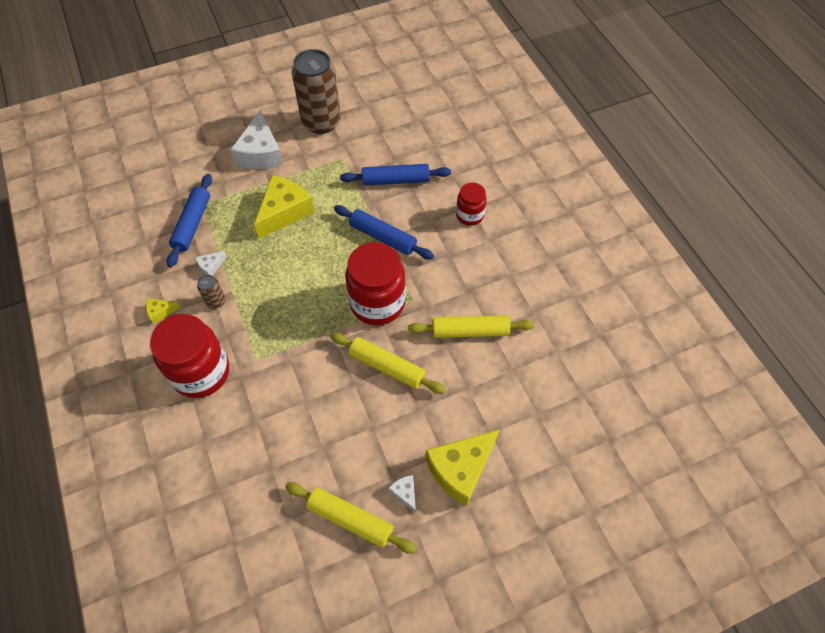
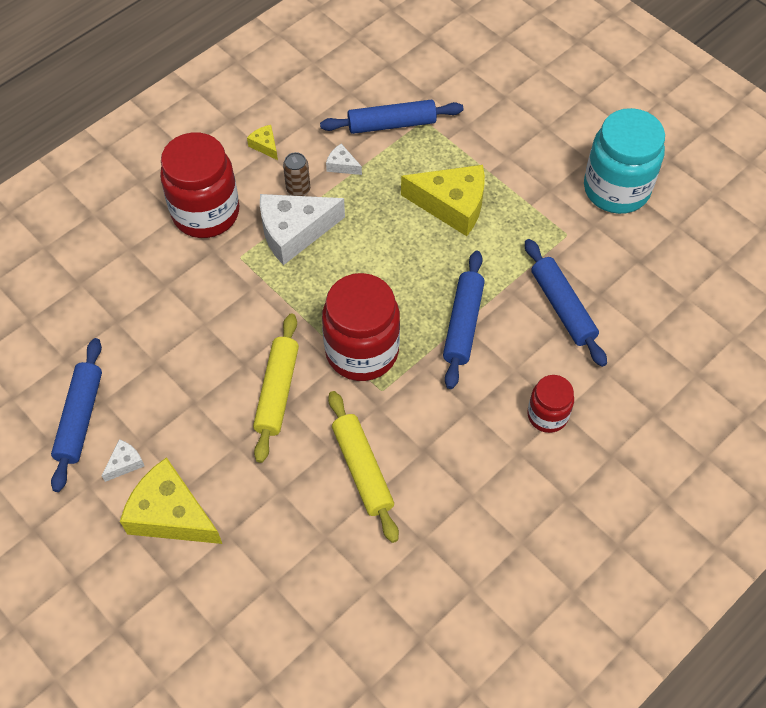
camera: 70 degrees right, 0 degrees up
(261, 153) = (529, 146): white cheese -> white cheese (294, 232)
(321, 122) = (616, 189): brown can -> turquoise jar
(350, 519) = (80, 418): yellow rolling pin -> blue rolling pin

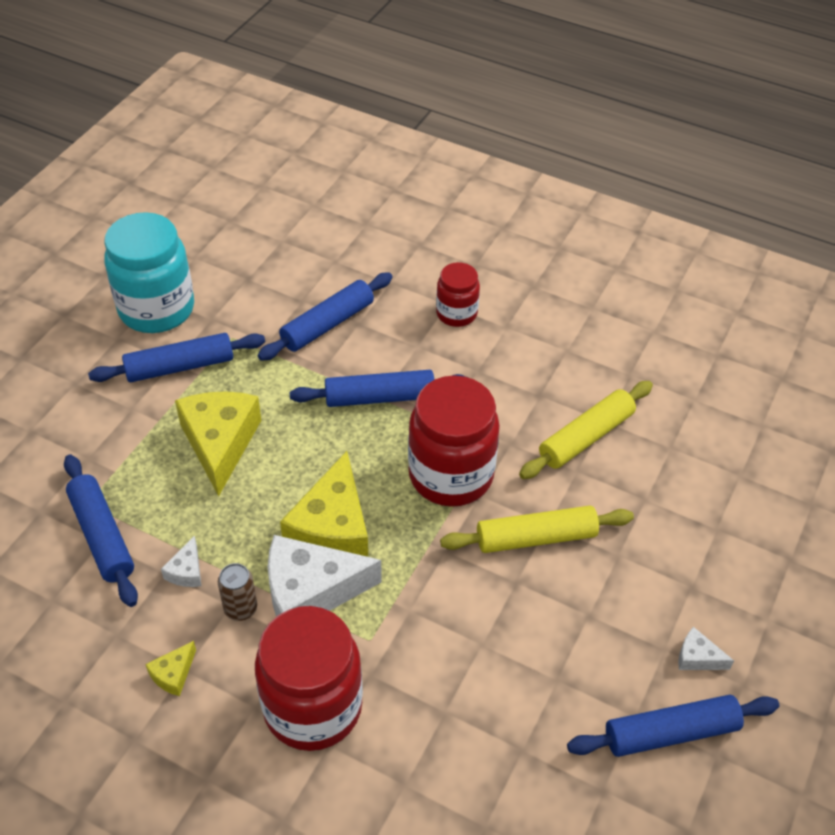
camera: 110 degrees left, 10 degrees down
(171, 514) = (726, 587): yellow cheese -> yellow cheese (332, 528)
(294, 232) = (310, 591): white cheese -> white cheese turned 120 degrees clockwise
(543, 194) = (180, 366): none -> blue rolling pin

